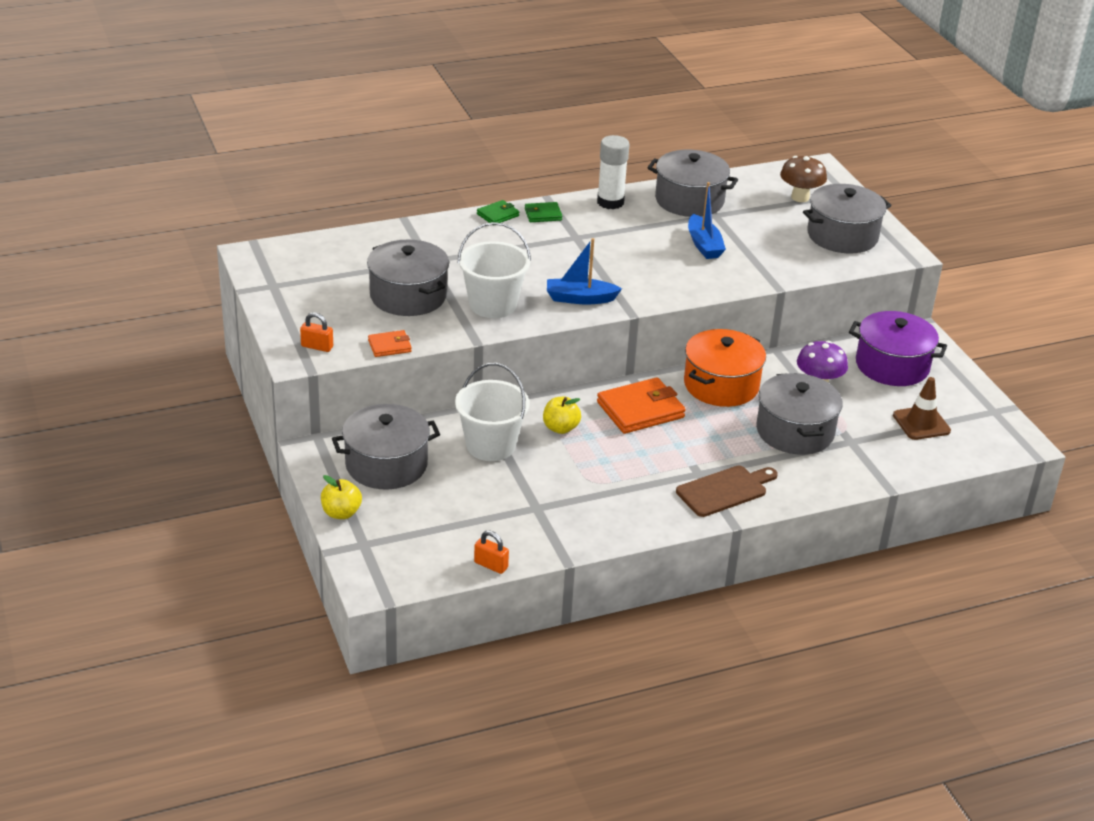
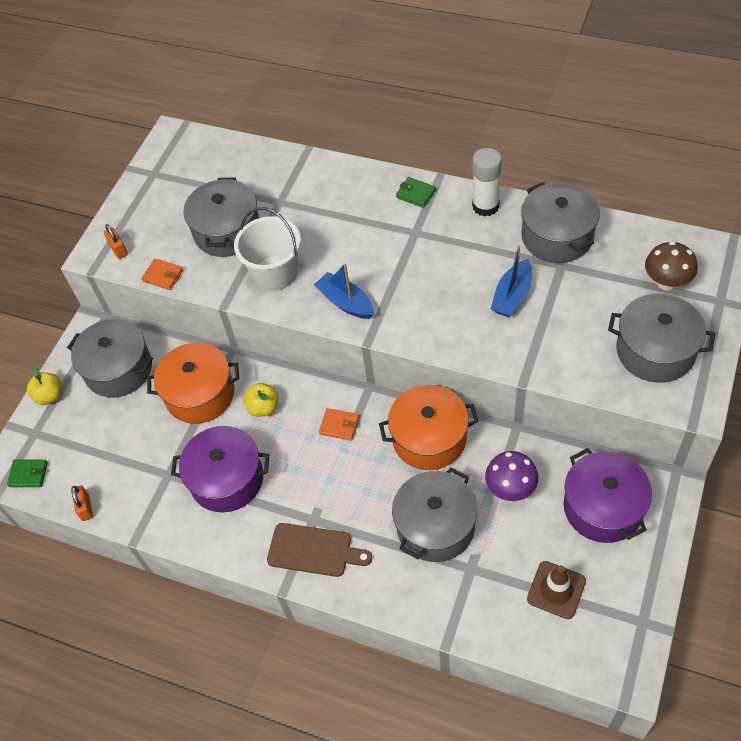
camera: 50 degrees right, 20 degrees up
(490, 445) = (200, 394): white bucket -> orange pot
(498, 215) = (380, 177): green wallet -> green wallet (28, 474)
(593, 485) = (227, 479): none -> purple pot
(640, 410) = (339, 425): orange wallet -> orange wallet, size x0.52

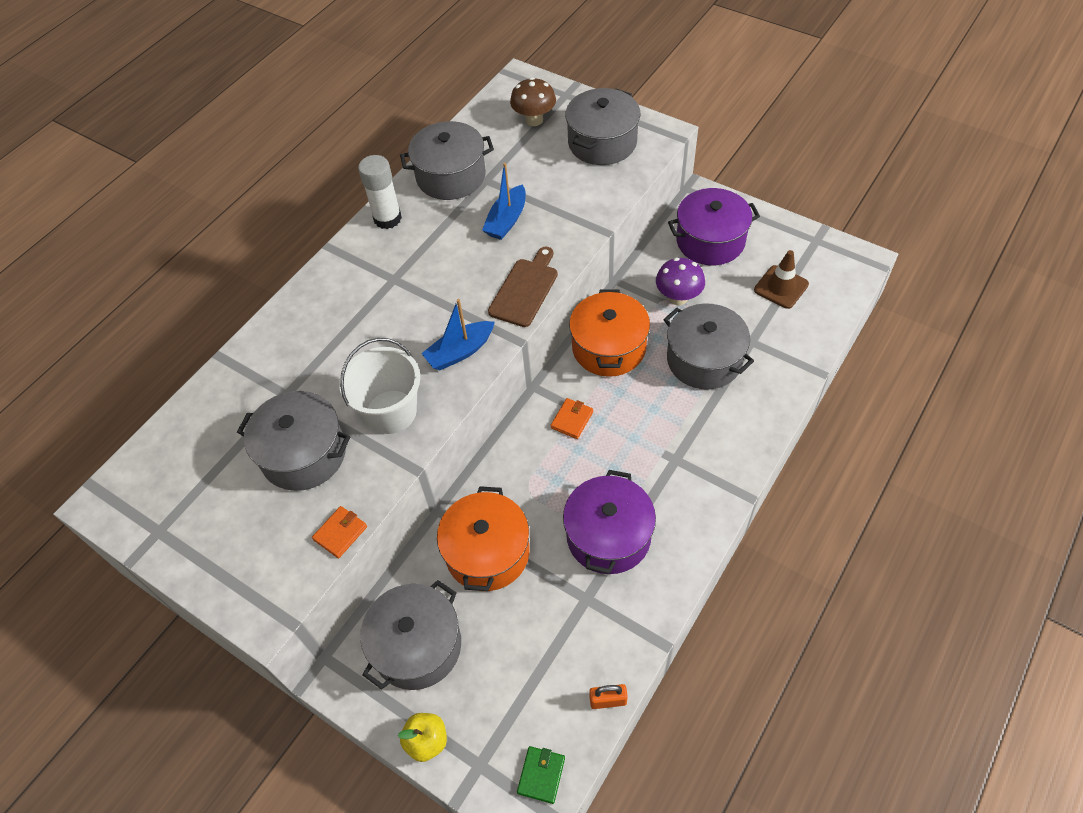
camera: 80 degrees left, 0 degrees up
(118, 249) = (270, 585): orange padlock -> none
(263, 407) = (527, 488): yellow apple -> none
(313, 550) = (710, 464): brown cutting board -> brown cutting board (525, 290)
(416, 194) = (342, 270): green wallet -> none
(512, 296) = (506, 220): blue boat -> blue boat turned 75 degrees clockwise

